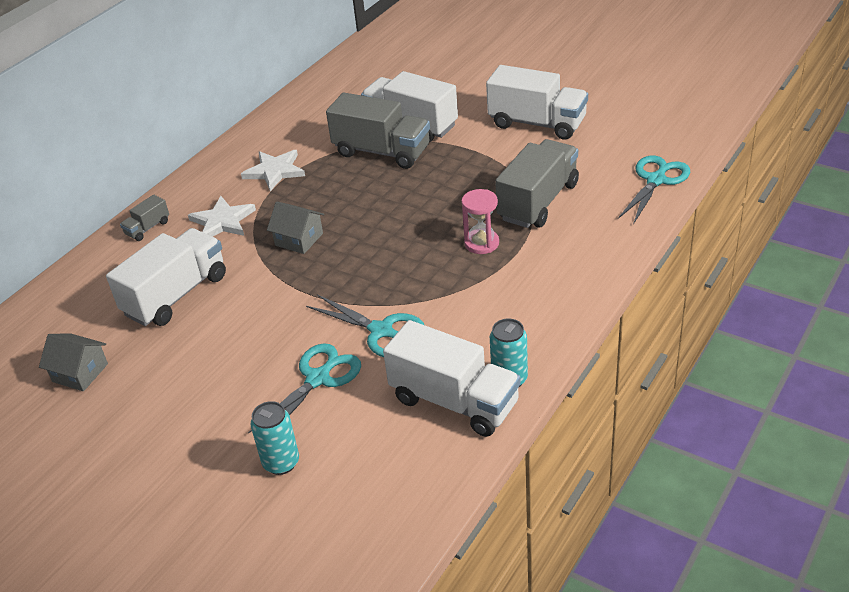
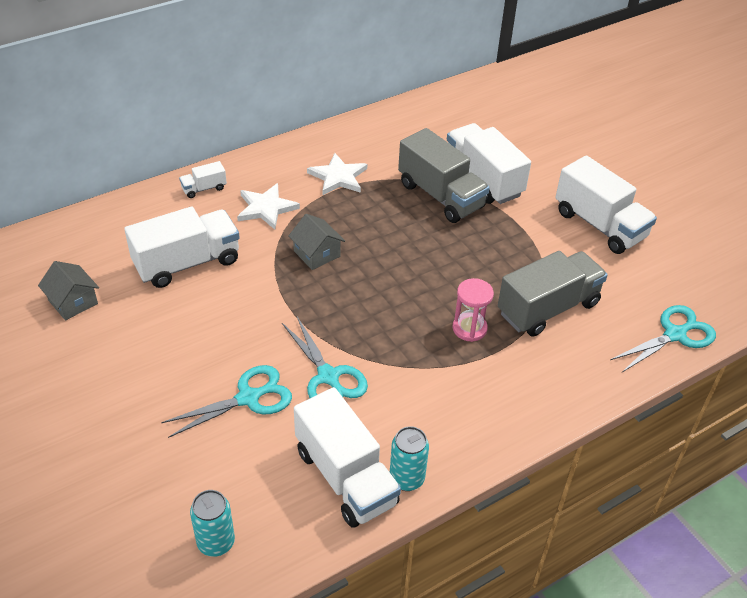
camera: 20 degrees right, 5 degrees up
(147, 228) = (204, 188): grey truck -> white truck
(281, 463) = (170, 464): turquoise can -> turquoise can (216, 542)

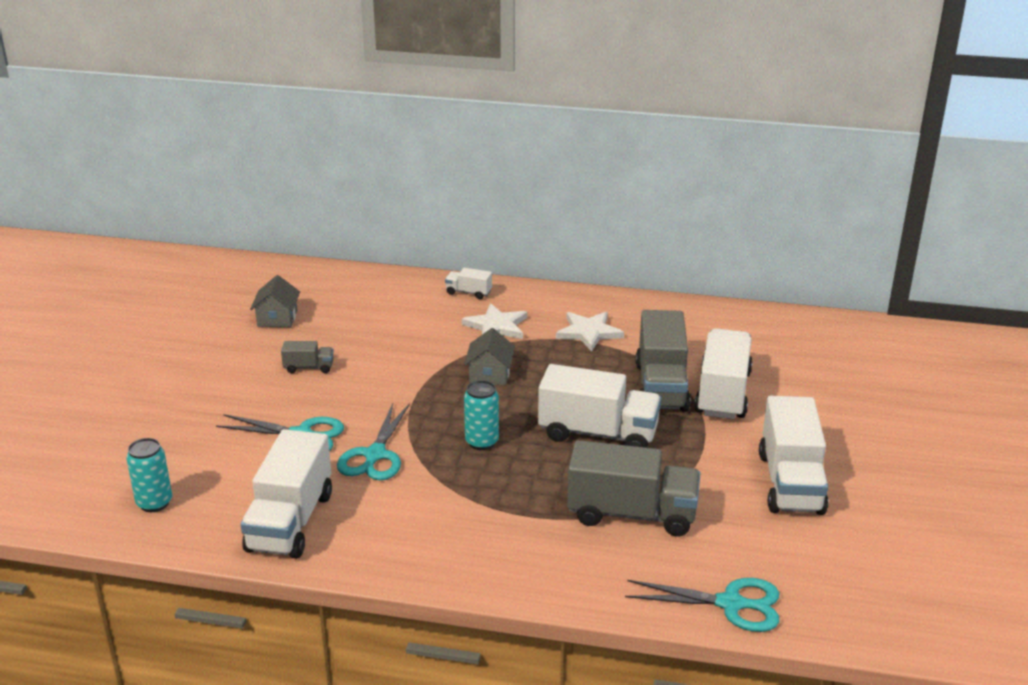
camera: 45 degrees right, 15 degrees down
(168, 332) = (309, 367): none -> grey truck
(187, 263) = (385, 333): white truck -> white truck (598, 434)
(406, 479) = (330, 551): turquoise can -> turquoise can (482, 442)
(469, 328) = (536, 488): pink hourglass -> none

